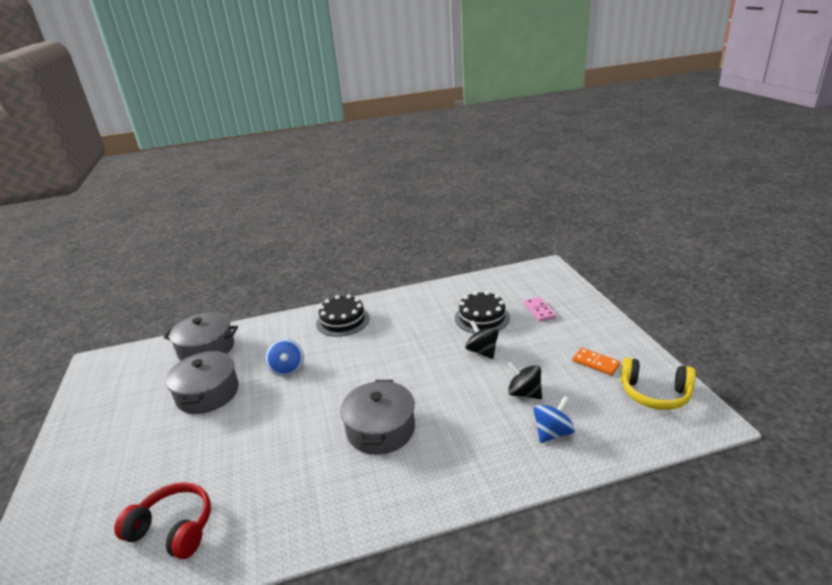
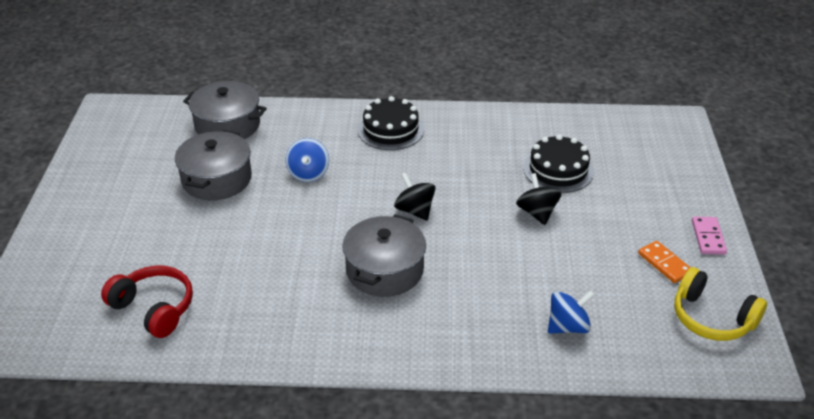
camera: 15 degrees right, 10 degrees up
(524, 393) = (560, 275): black spinning top -> black spinning top (415, 210)
(539, 311) = (634, 179): pink domino -> pink domino (708, 237)

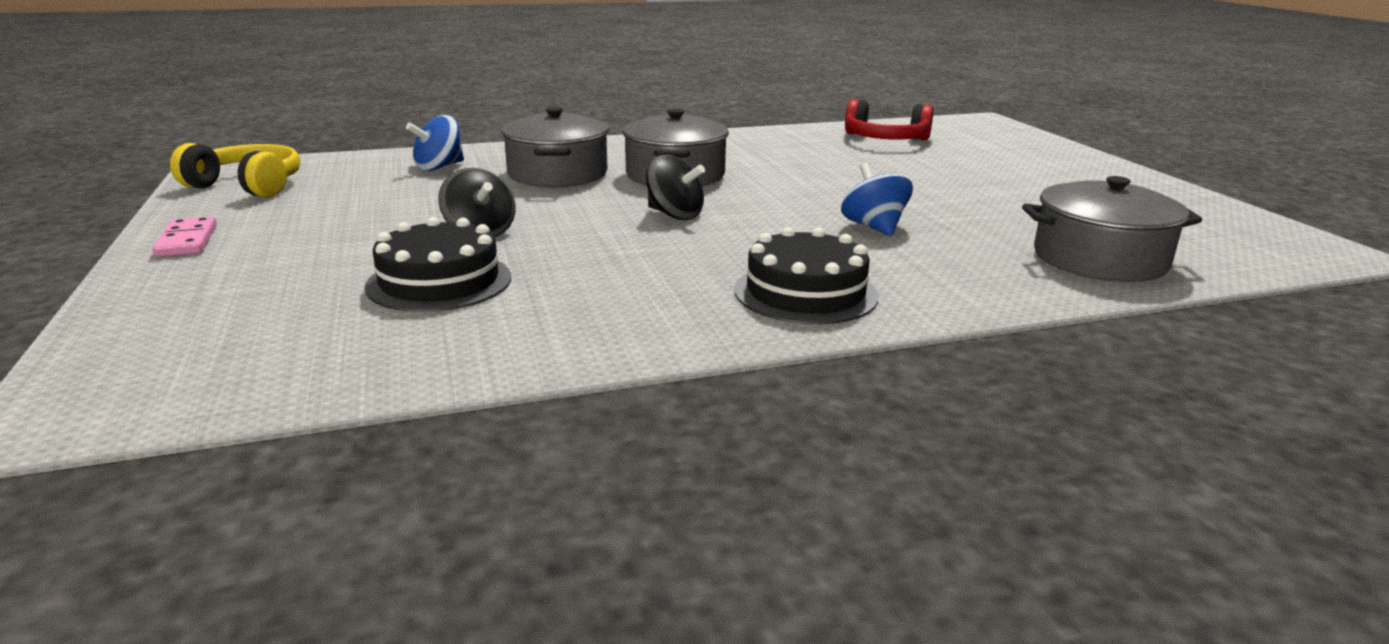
camera: 160 degrees right, 15 degrees down
(217, 179) = (991, 208): grey pot -> grey pot (557, 174)
(664, 264) = (285, 213): orange domino -> none

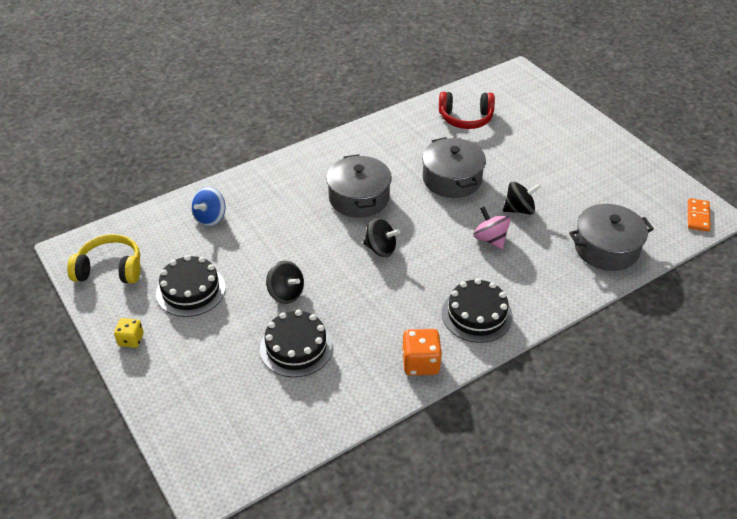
camera: 15 degrees left, 20 degrees up
(187, 241) = (131, 340): pink domino -> yellow dice
(336, 213) = (191, 290): none -> black cake
(557, 174) = (288, 211): grey pot -> grey pot (452, 179)
(655, 329) = (420, 363): none -> orange dice
(874, 227) = (490, 239): blue spinning top -> pink spinning top
(940, 209) = (519, 209): none -> black spinning top
(1298, 250) = (698, 216): none -> orange domino

